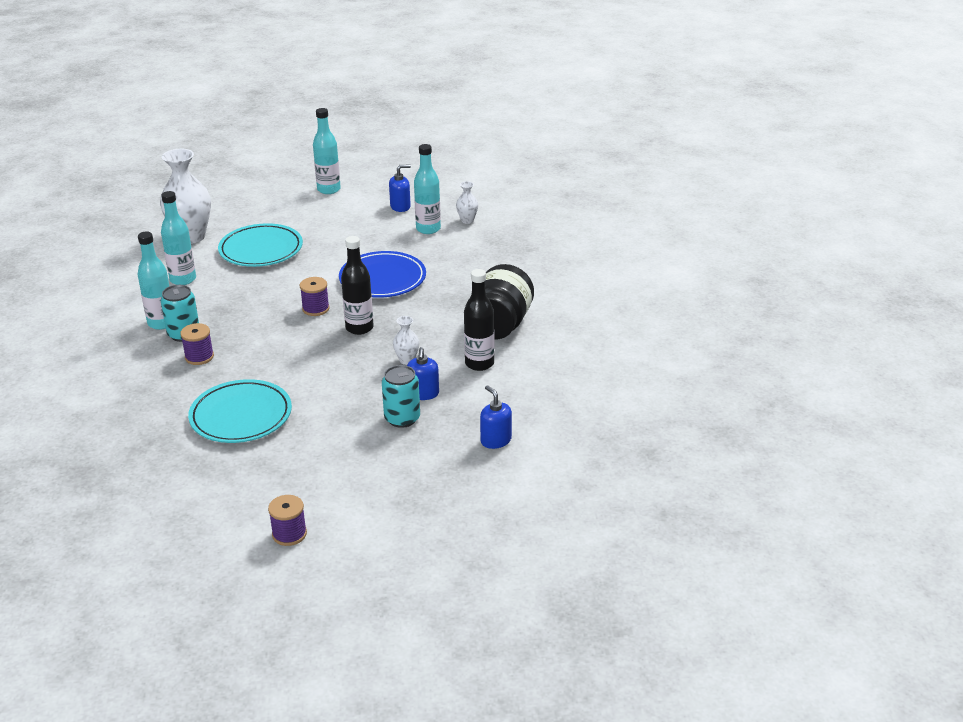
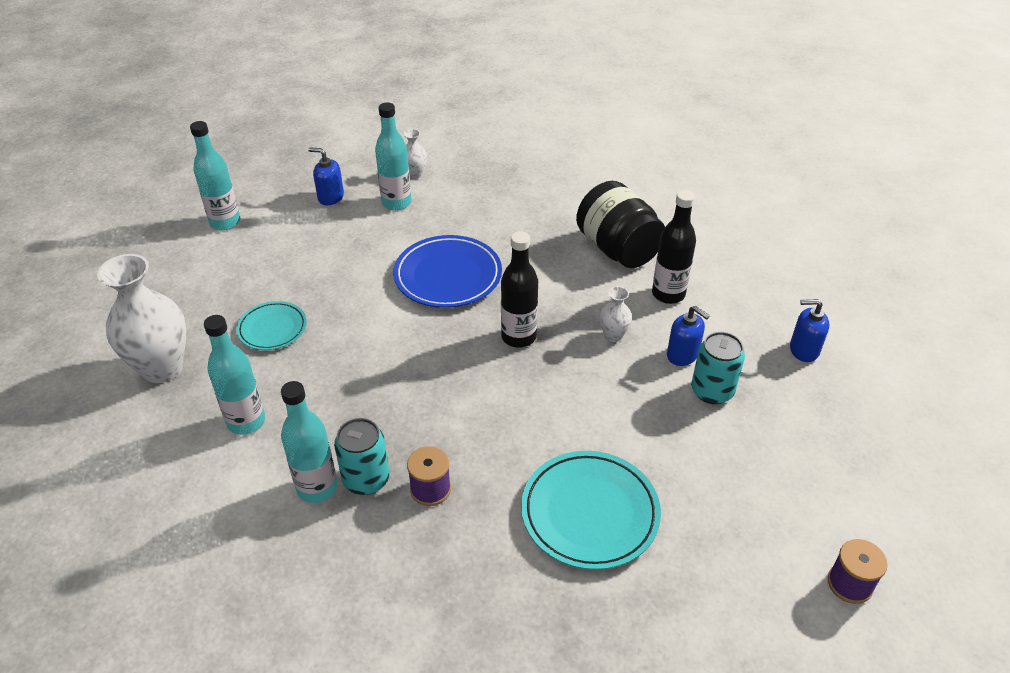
camera: 50 degrees left, 10 degrees up
(261, 250) = (272, 328): turquoise plate -> turquoise plate, size x0.60
(315, 309) = (444, 348): purple spool -> none
(400, 207) = (330, 197): blue soap dispenser -> blue soap dispenser turned 90 degrees counterclockwise

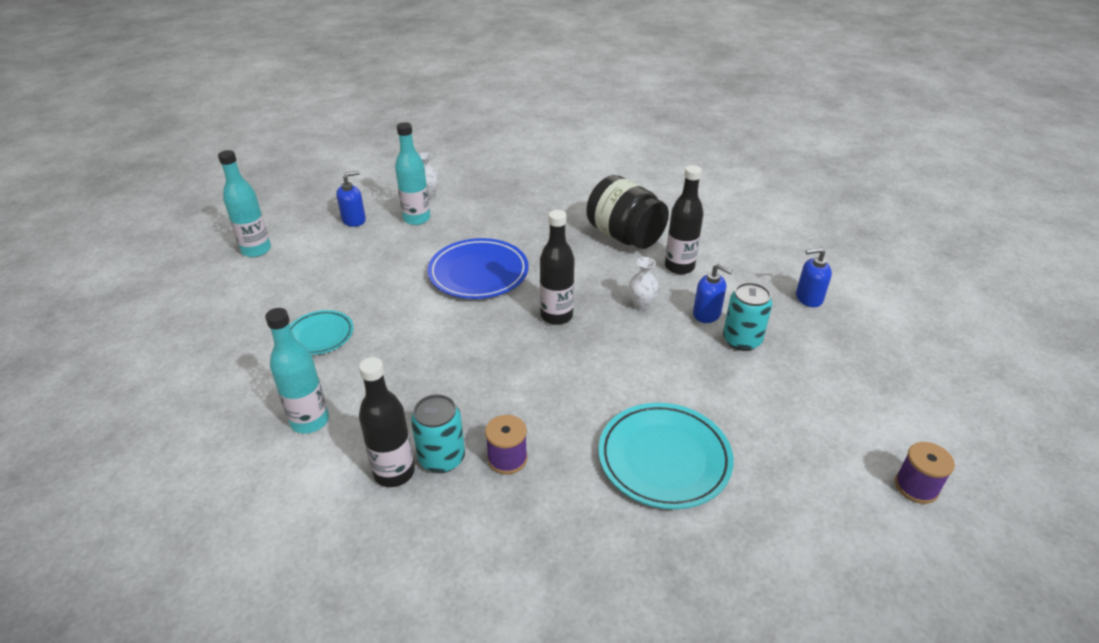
camera: 10 degrees left, 5 degrees down
(162, 368) = (214, 383): white vase -> none
(317, 487) = (394, 472): turquoise bottle -> black bottle
(330, 197) = (354, 220): blue soap dispenser -> blue soap dispenser turned 135 degrees clockwise

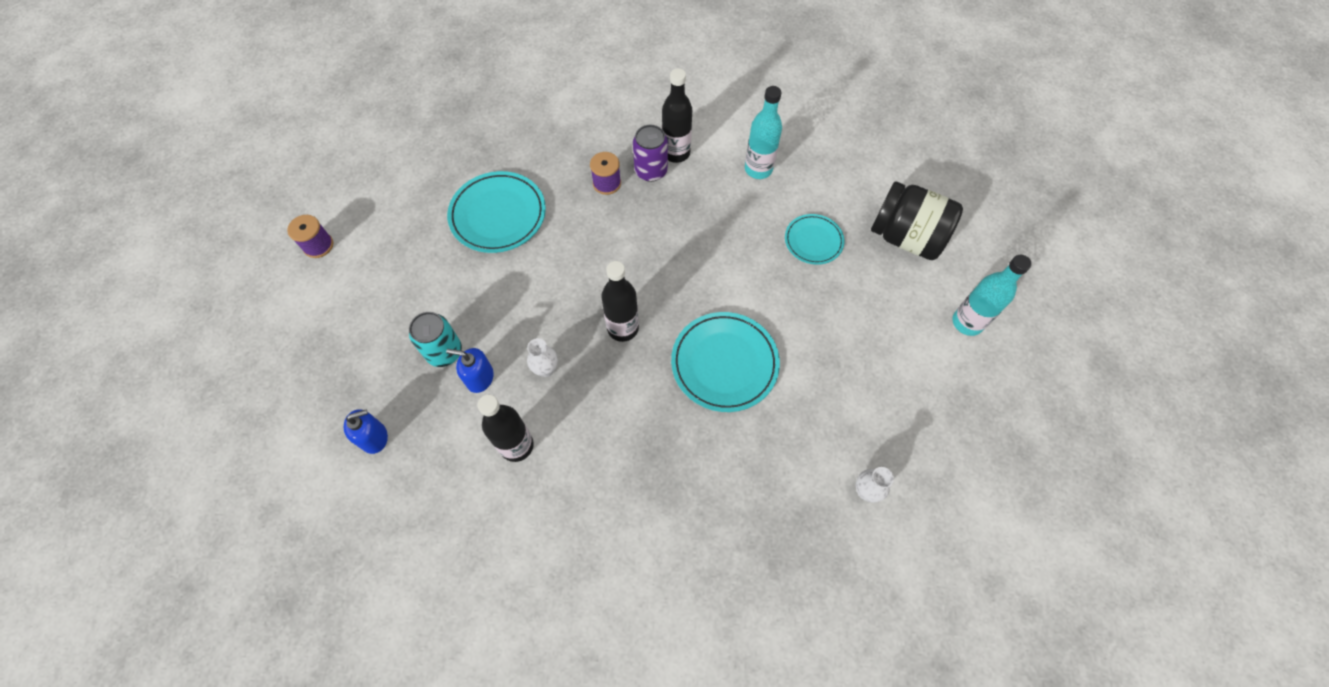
camera: 160 degrees right, 25 degrees up
(354, 220) = (913, 406): blue soap dispenser -> none
(416, 219) = (846, 434): turquoise bottle -> none
(442, 458) = (651, 171): turquoise can -> purple can
(478, 273) = (724, 363): blue plate -> turquoise plate
(625, 236) = (590, 485): black jar -> black jar (906, 237)

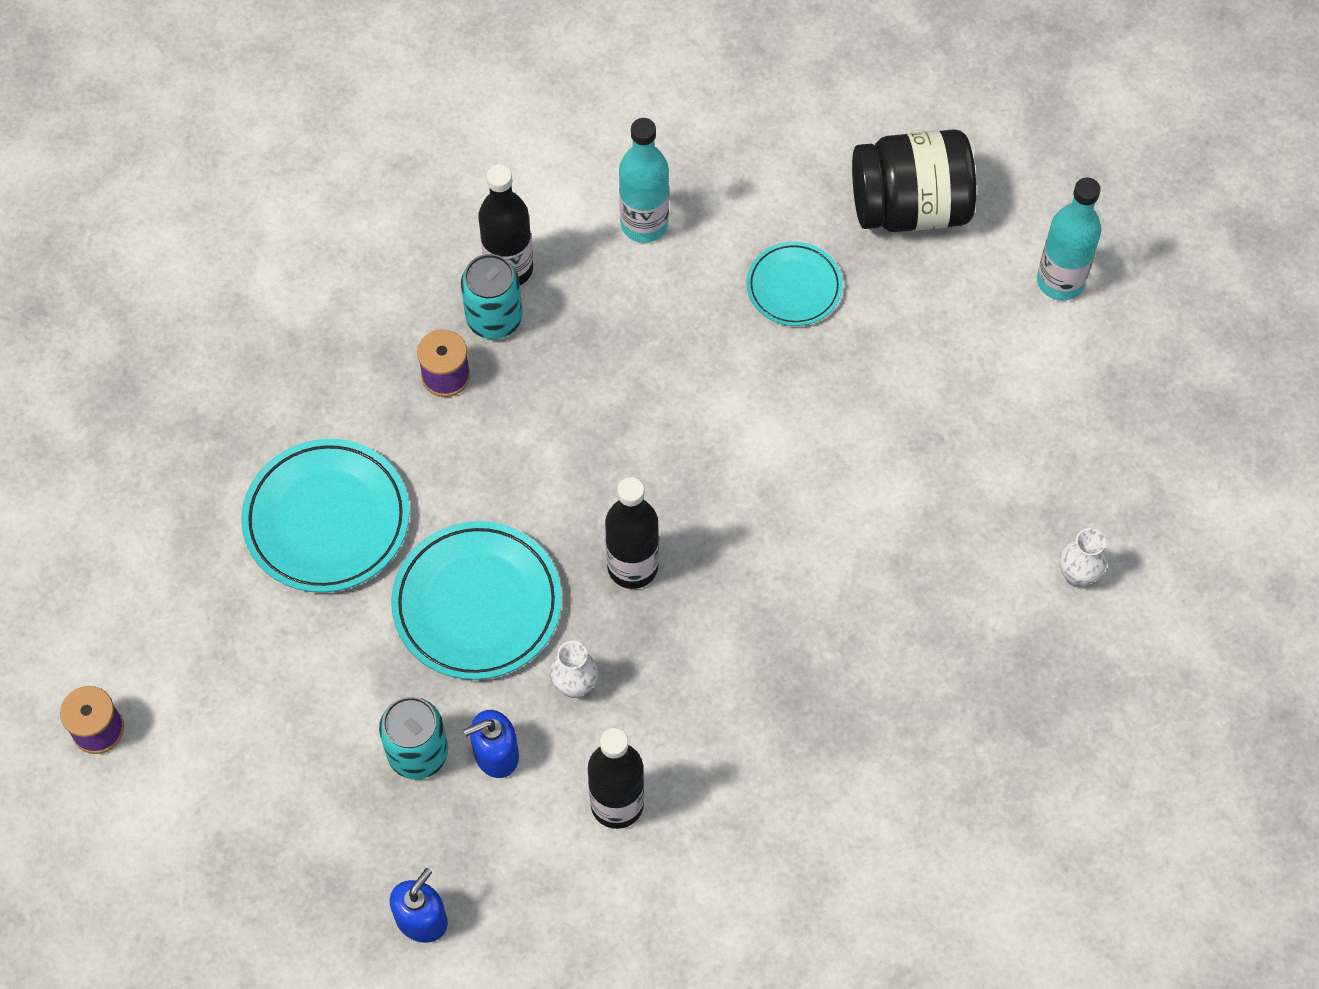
camera: 35 degrees left, 0 degrees up
(651, 171) = (494, 318): purple can -> turquoise can
(724, 363) = (799, 528): turquoise plate -> turquoise plate (477, 604)

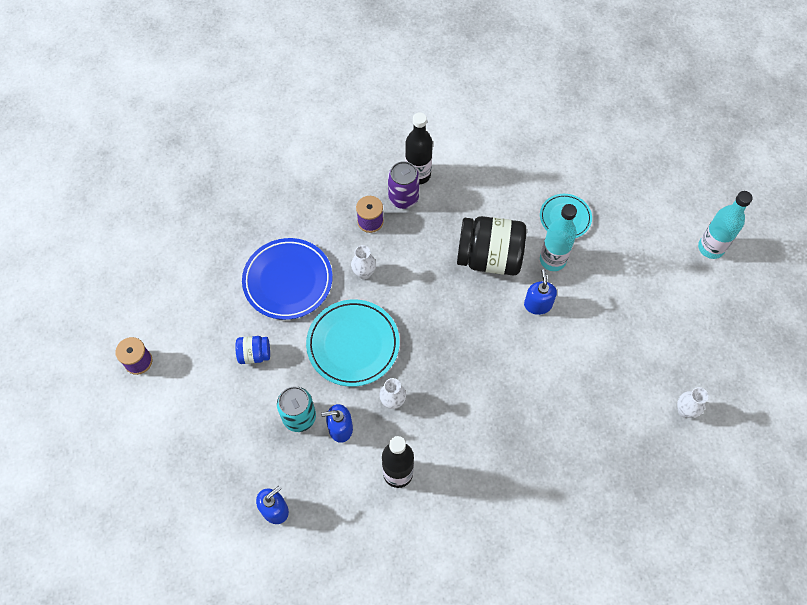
camera: 15 degrees right, 0 degrees up
(305, 665) = (254, 354): none -> blue jar
(327, 519) = (288, 281): turquoise plate -> blue plate
(461, 472) = (364, 273): none -> white vase
(494, 318) = (403, 198): turquoise can -> purple can
(632, 567) = (441, 345): black bottle -> none
(644, 224) = (494, 168): turquoise bottle -> turquoise bottle (552, 260)
(784, 454) = (537, 304): none -> blue soap dispenser
(910, 207) = (637, 190): black jar -> black jar (489, 258)

